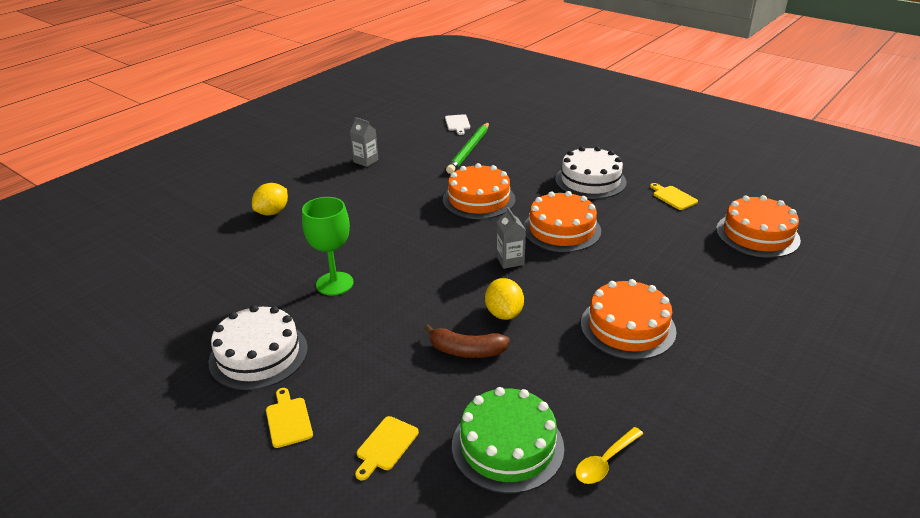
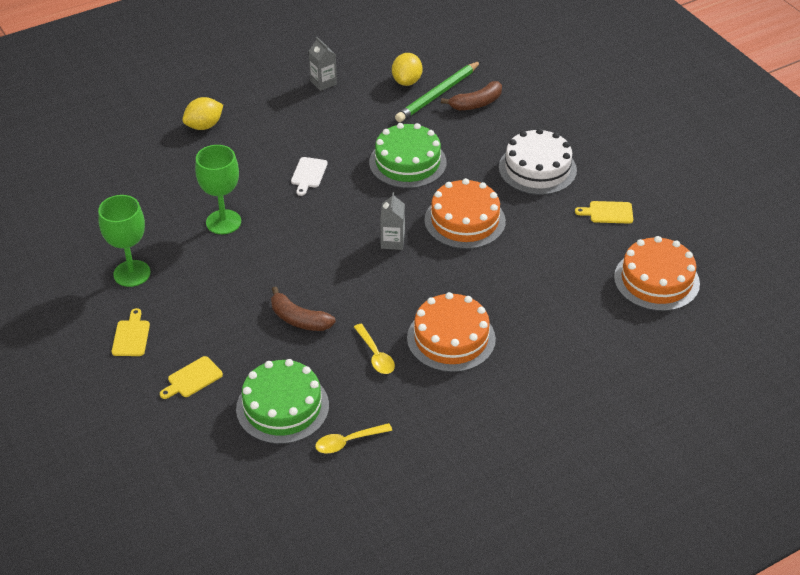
camera: 20 degrees right, 10 degrees up
(258, 355) = (132, 273): white cake -> green goblet
(457, 124) = (448, 53): white cutting board -> white cutting board (308, 174)
(479, 199) = (407, 162): orange cake -> green cake
(504, 313) = (352, 294): yellow lemon -> yellow lemon (407, 81)
(505, 149) = (476, 103): none -> brown banana
(568, 363) = (375, 355): none -> yellow spoon
(673, 197) = (608, 212): yellow cutting board -> yellow cutting board turned 75 degrees counterclockwise

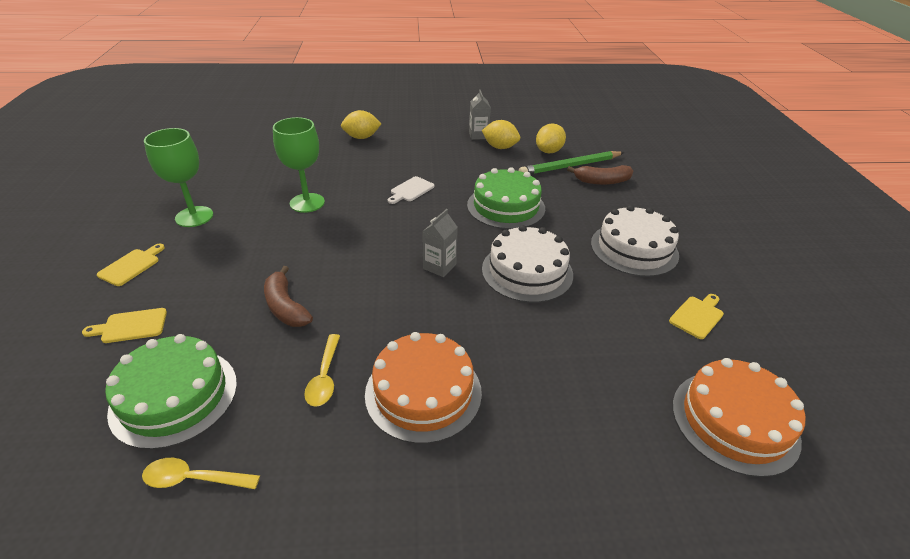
camera: 25 degrees right, 5 degrees down
(356, 92) = (500, 147): none -> yellow lemon
(465, 220) = (527, 271): orange cake -> white cake
(608, 212) = (697, 316): yellow cutting board -> yellow cutting board turned 105 degrees clockwise

